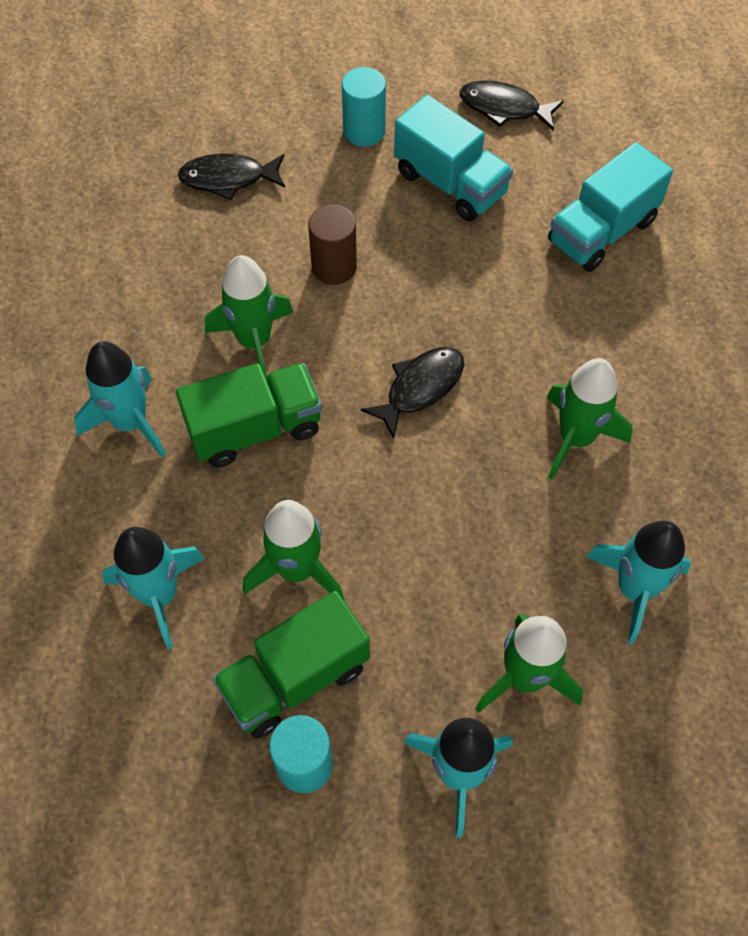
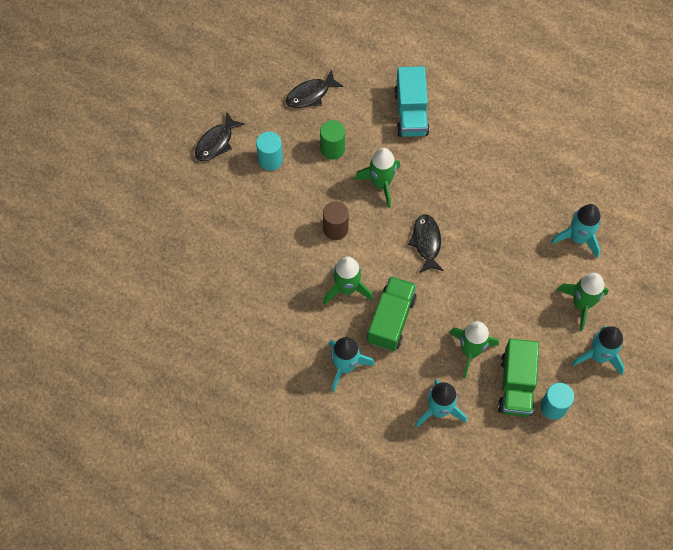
camera: 50 degrees left, 5 degrees up
(228, 179) = (246, 235): black fish -> black fish (216, 142)
(450, 183) = (332, 149): turquoise truck -> green cylinder
(576, 438) = (499, 204): green rocket -> green rocket (381, 184)

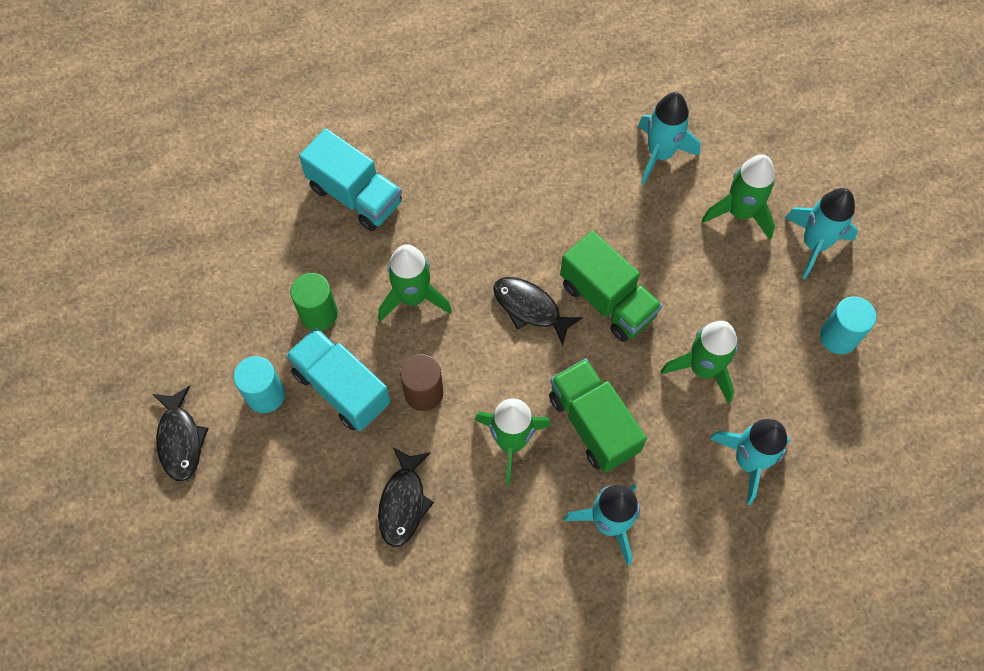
camera: 50 degrees left, 0 degrees up
(304, 190) = (341, 388): none -> turquoise truck
(310, 94) = (225, 281): black fish -> black fish (403, 502)
(516, 385) = (782, 354): green truck -> green truck (607, 300)

